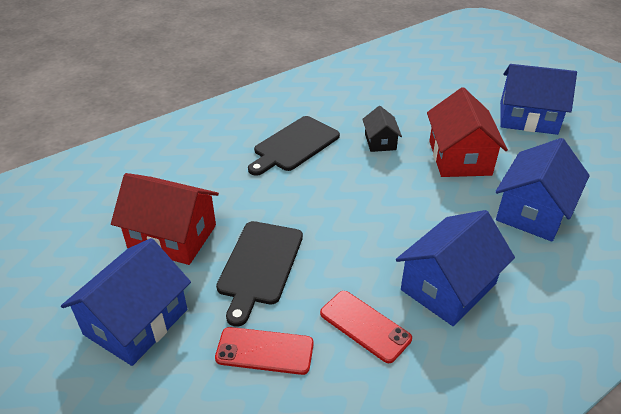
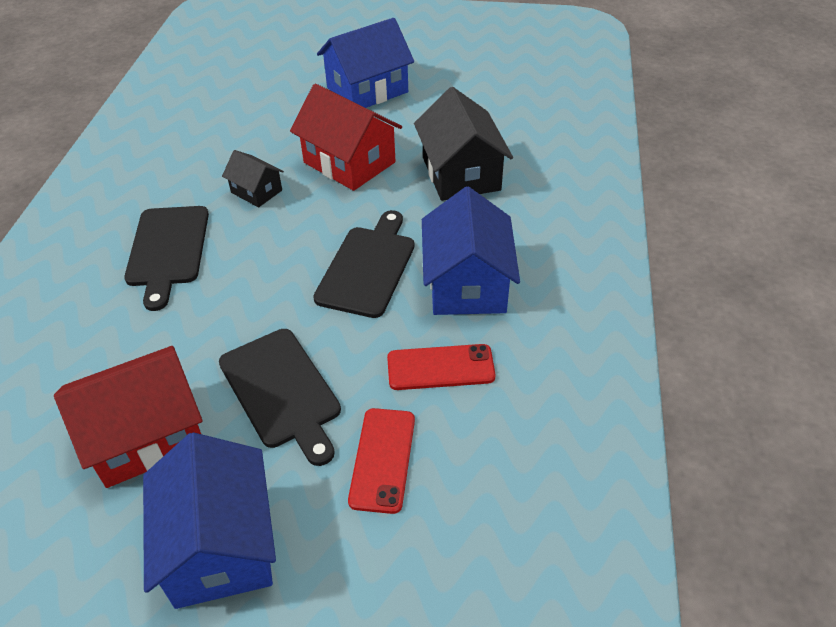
camera: 45 degrees left, 5 degrees up
(265, 351) = (382, 459): red phone -> red phone turned 45 degrees counterclockwise
(393, 230) = (367, 267): none -> black cutting board
(533, 211) = (461, 174): blue house -> black house

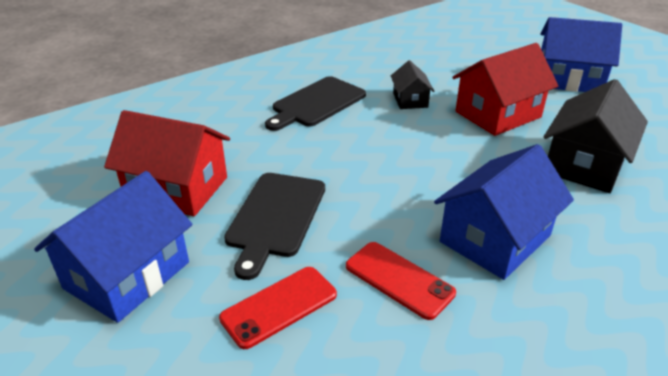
camera: 45 degrees right, 10 degrees down
(349, 162) = (498, 114): red house -> red house turned 60 degrees clockwise
(367, 267) = (428, 182): black cutting board -> none

